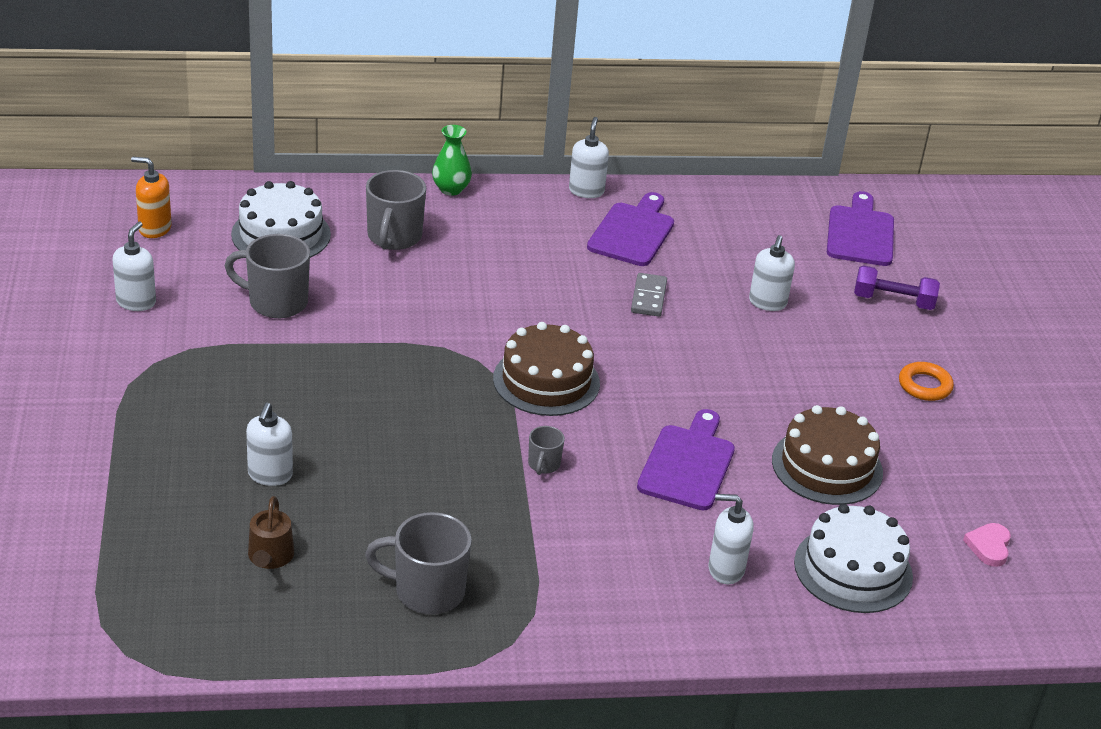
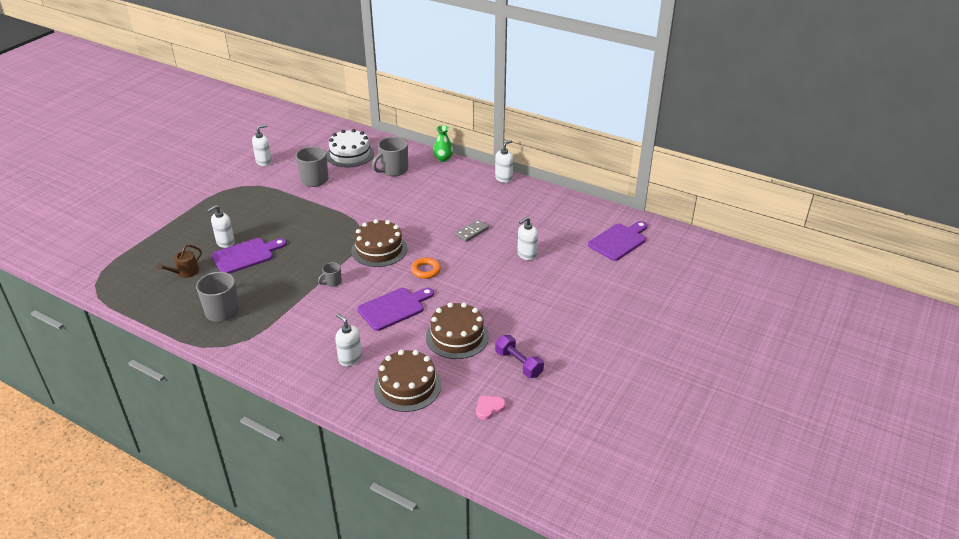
camera: 40 degrees right, 0 degrees up
(154, 229) = (306, 137): orange soap dispenser -> none
(633, 232) = (502, 202): purple cutting board -> purple cutting board (246, 255)
(853, 569) = (407, 386): white cake -> brown cake
(893, 301) = (594, 277): purple dumbbell -> purple dumbbell (518, 364)
(924, 386) = (557, 322): orange ring -> orange ring (425, 270)

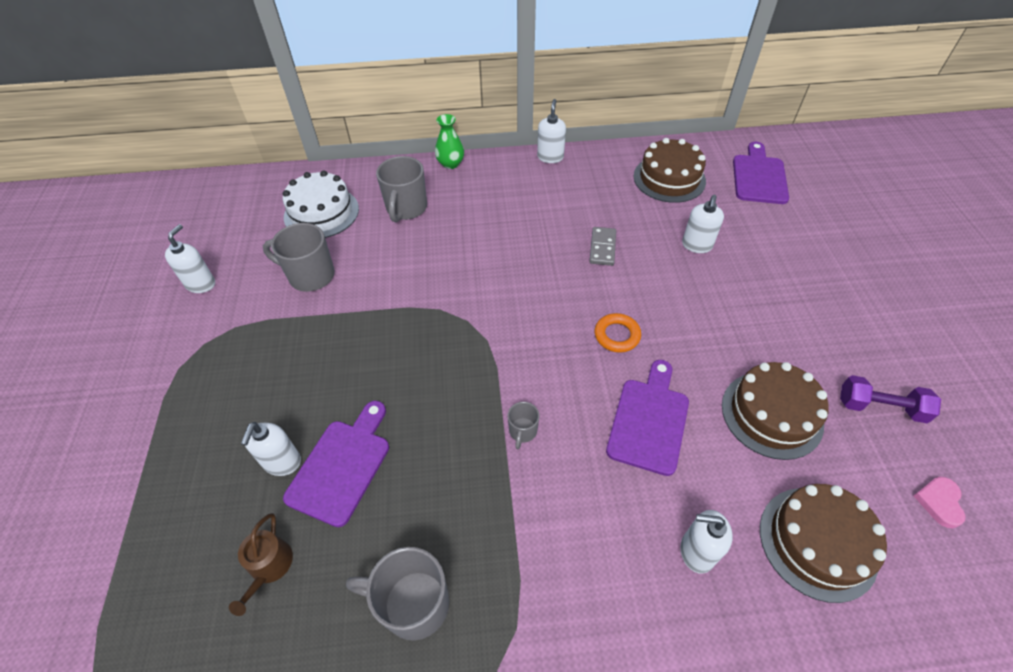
camera: 35 degrees left, 15 degrees up
(379, 249) = (523, 338): brown cake -> brown cake (669, 178)

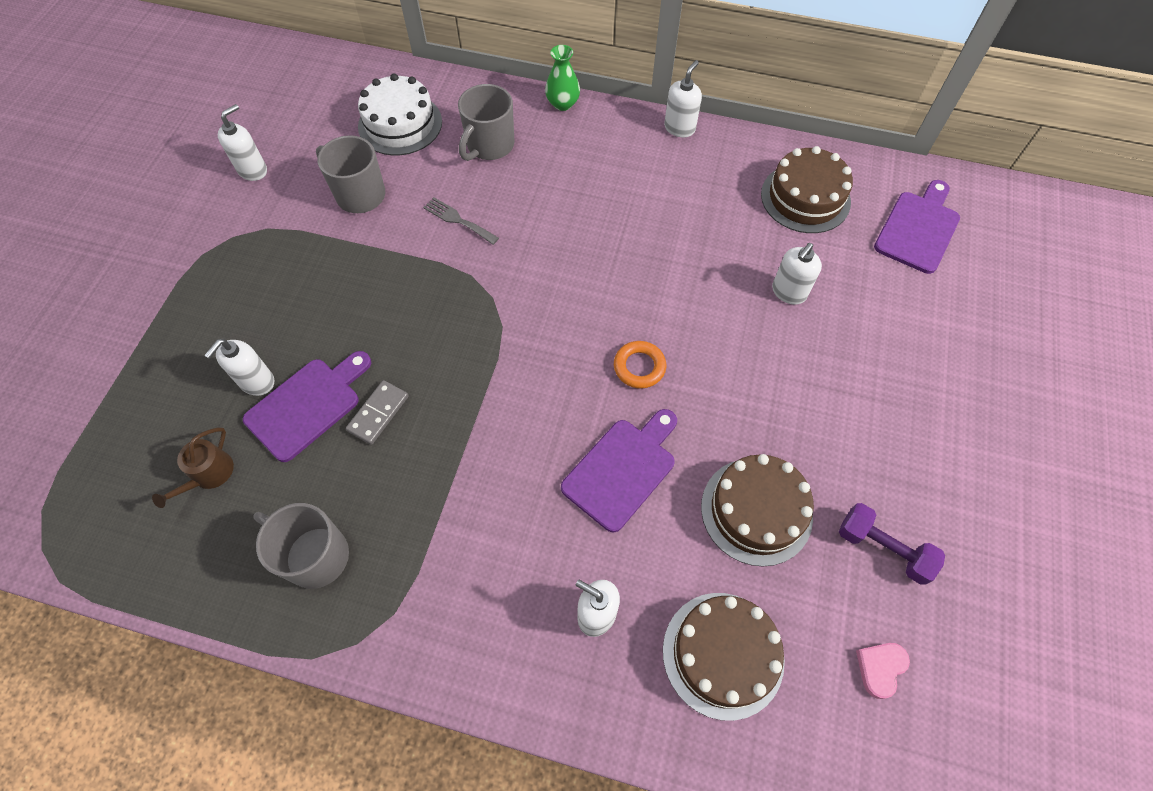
camera: 20 degrees right, 10 degrees up
(407, 270) = (458, 220): none -> grey fork
(522, 431) = (490, 434): grey mug -> none
(602, 248) = (678, 260): grey domino -> grey domino (378, 413)

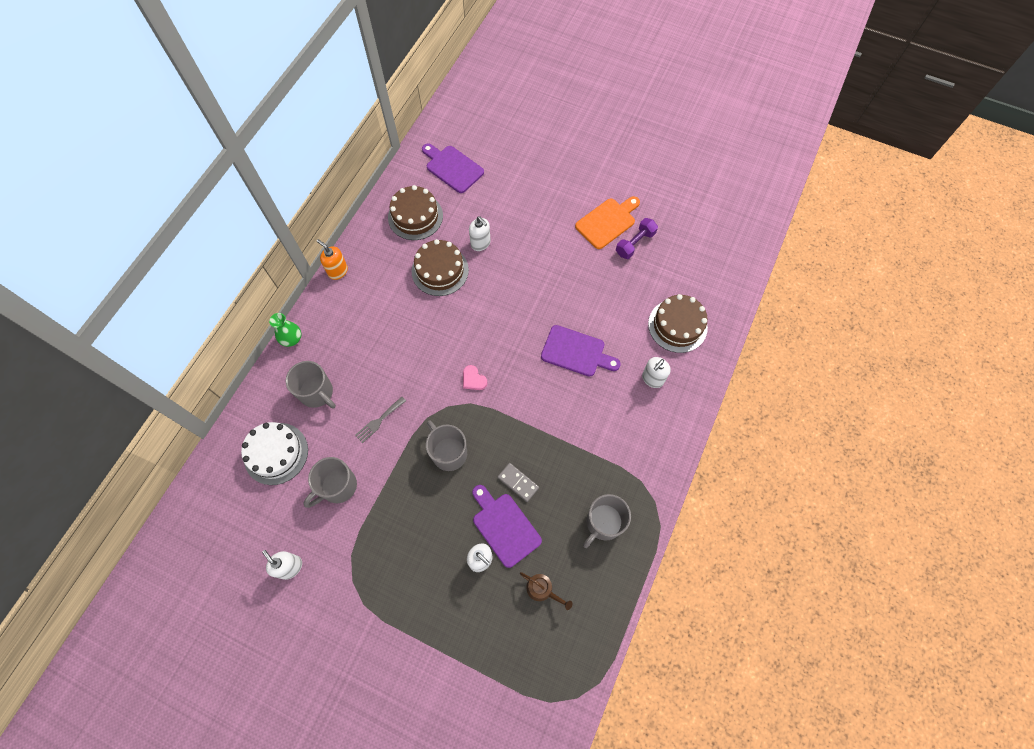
camera: 80 degrees left, 5 degrees up
(419, 312) = (448, 452): none -> grey mug
(622, 470) = (576, 352): purple cutting board -> purple cutting board turned 150 degrees clockwise
(639, 367) = (514, 331): orange ring -> none
(679, 128) = (338, 271): white soap dispenser -> orange soap dispenser
(756, 511) = (608, 293): brown cake -> brown cake (440, 270)
(880, 668) = (689, 262): pink heart -> pink heart (473, 379)
(912, 490) = (607, 222): none -> orange cutting board

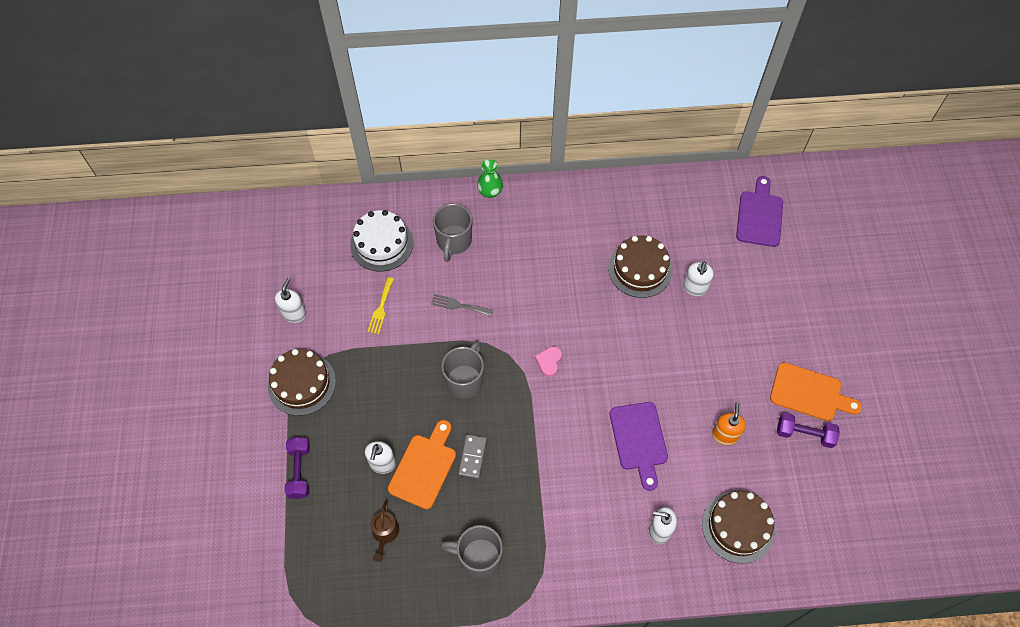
camera: 60 degrees right, 5 degrees down
(337, 487) = (381, 308): grey mug -> yellow fork
(338, 271) = (579, 187): orange soap dispenser -> orange soap dispenser (724, 435)
(415, 216) = (681, 215): brown cake -> brown cake (302, 383)
(445, 637) = (299, 471): none -> purple dumbbell
(504, 526) = (424, 467): purple cutting board -> orange cutting board

